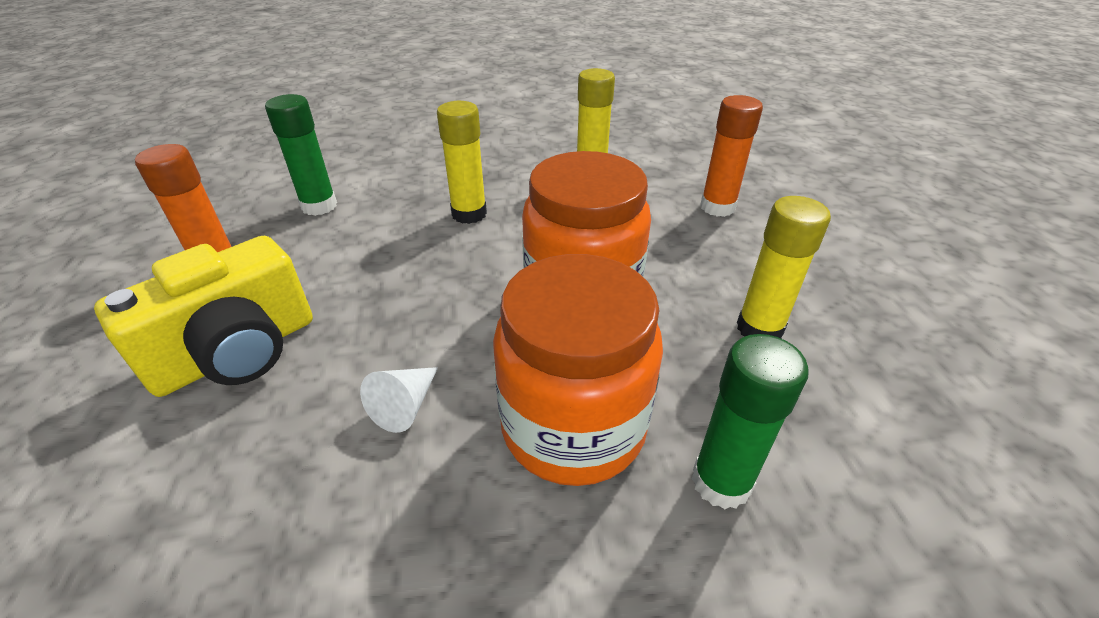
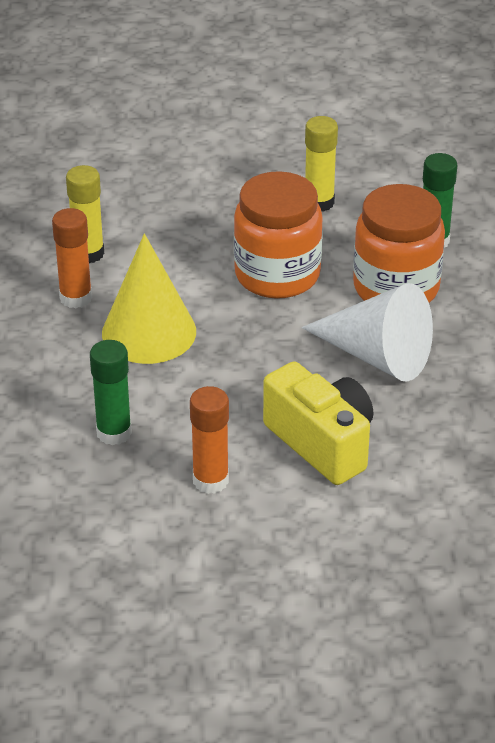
camera: 85 degrees left, 0 degrees up
(405, 406) = (377, 356): white cone -> white cone, size x2.33
(469, 214) = (149, 332): yellow glue stick -> yellow cone
(717, 207) = (166, 190): orange glue stick -> orange glue stick (76, 298)

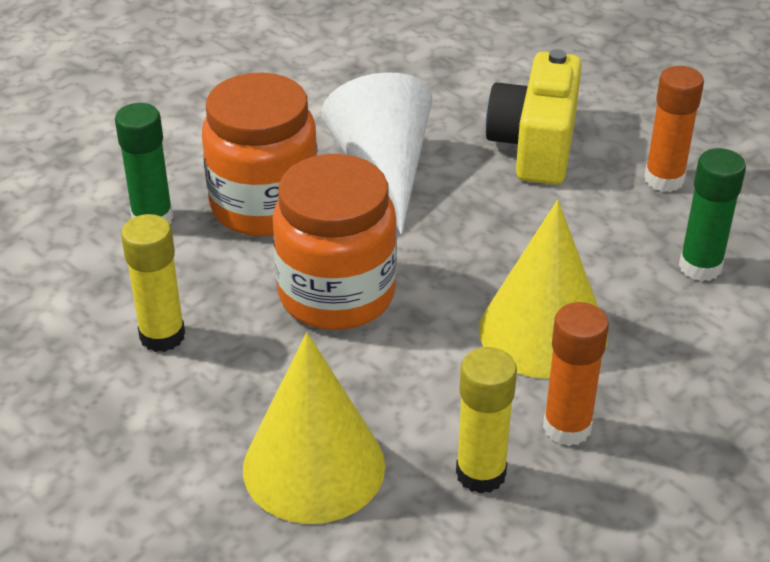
camera: 130 degrees left, 0 degrees up
(163, 207) = (314, 466): none -> yellow cone

